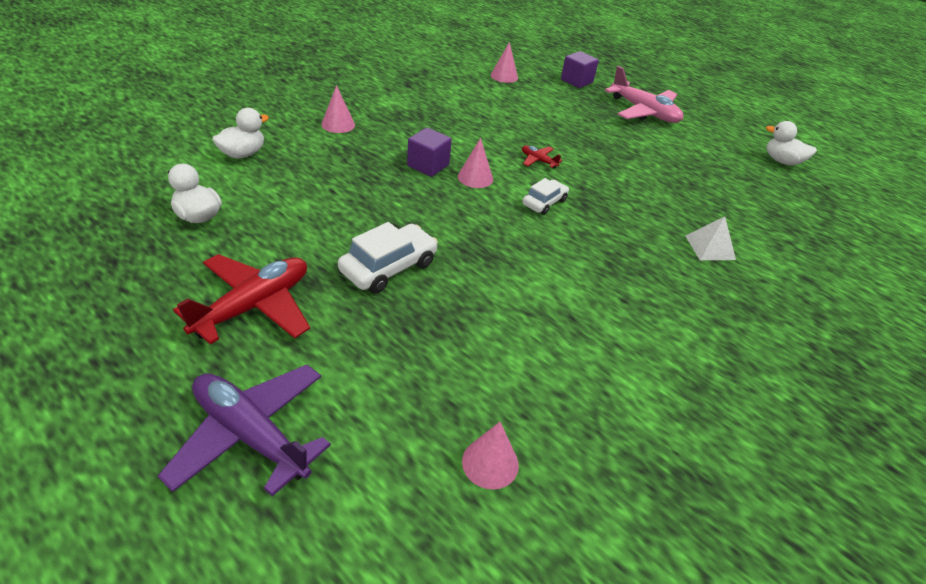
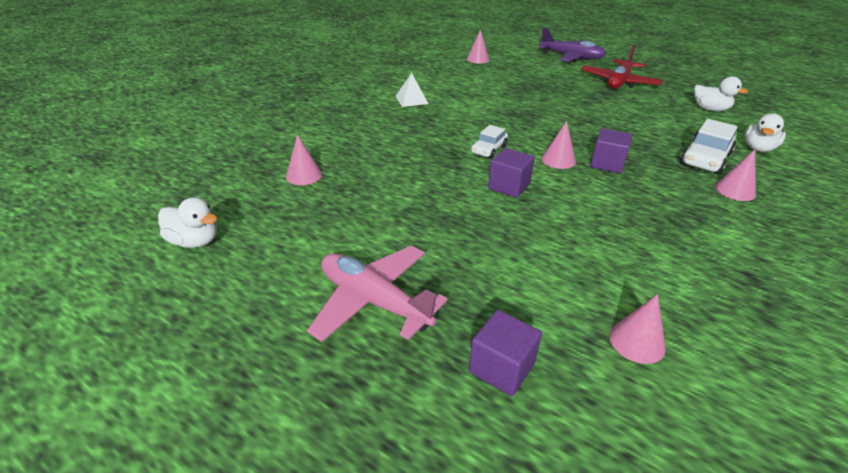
camera: 175 degrees right, 5 degrees down
(388, 267) = (570, 101): white car -> white car (705, 159)
(538, 161) = (509, 186): red plane -> purple cube
(710, 247) = (348, 137): white pyramid -> white pyramid (411, 100)
(734, 203) = (304, 175): none -> pink cone

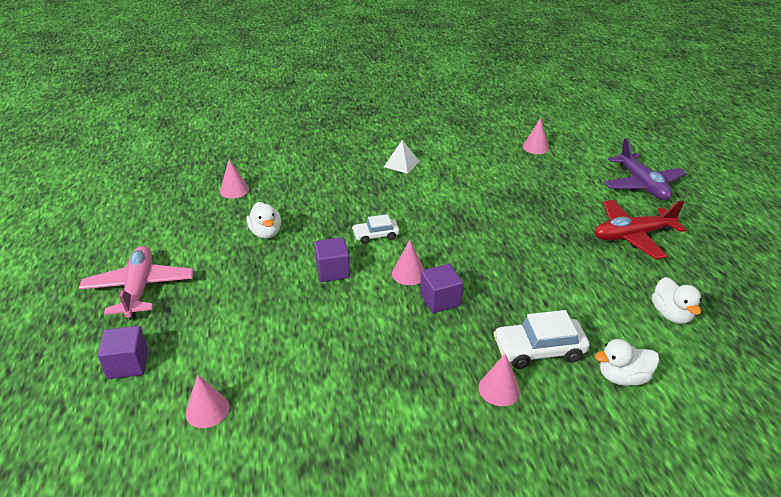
camera: 45 degrees right, 0 degrees up
(195, 241) = (127, 202): white duck -> white duck (266, 233)

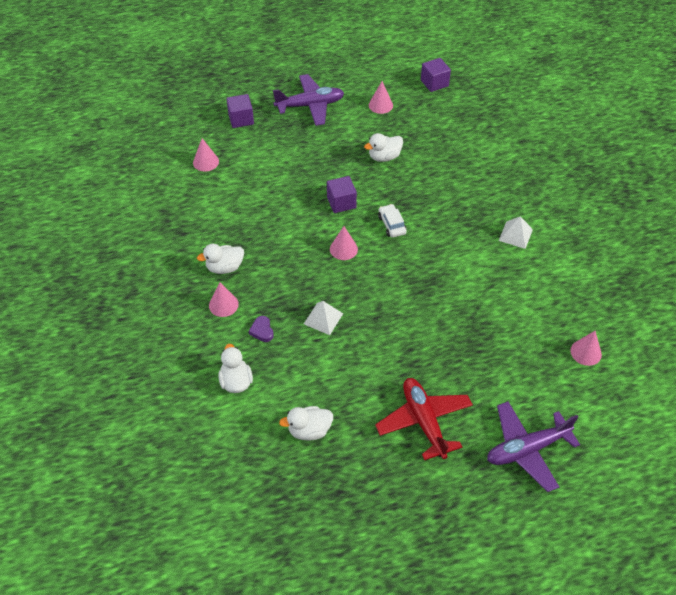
camera: 85 degrees right, 15 degrees up
(139, 289) = (310, 105): pink plane -> purple plane
(234, 190) = (441, 127): pink cone -> pink cone (380, 105)
(432, 387) = (225, 267): none -> white duck
(440, 300) = (313, 270): purple cube -> purple cube (434, 83)
(514, 295) = (323, 318): none -> white pyramid
(539, 350) = (262, 331): white car -> purple heart

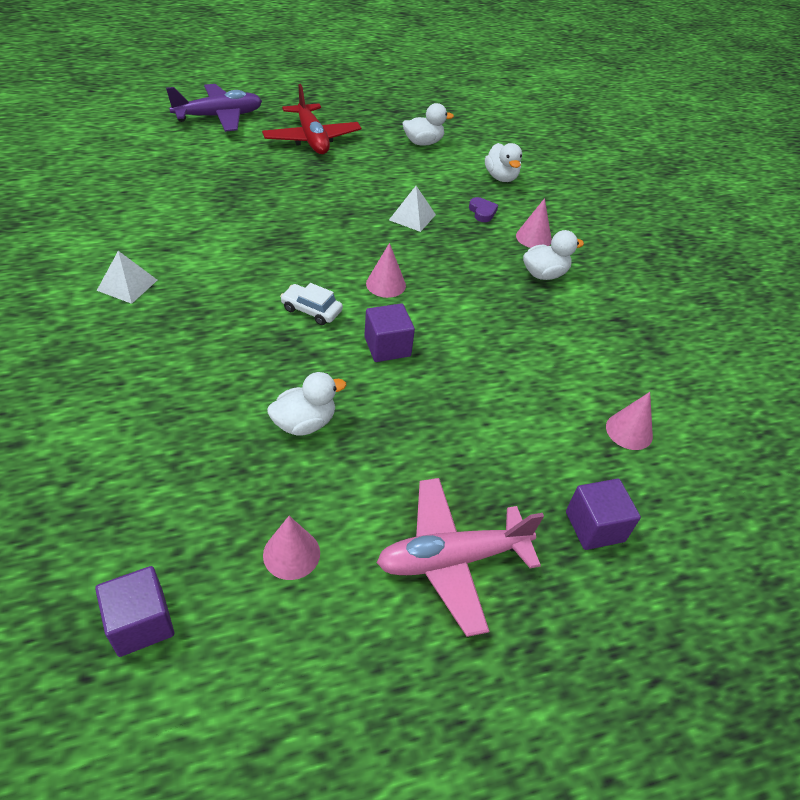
camera: 175 degrees right, 5 degrees down
(310, 105) = (452, 559): purple plane -> pink plane
(392, 224) = (311, 310): white car -> white car turned 135 degrees clockwise
(586, 352) = (114, 168): pink cone -> none

